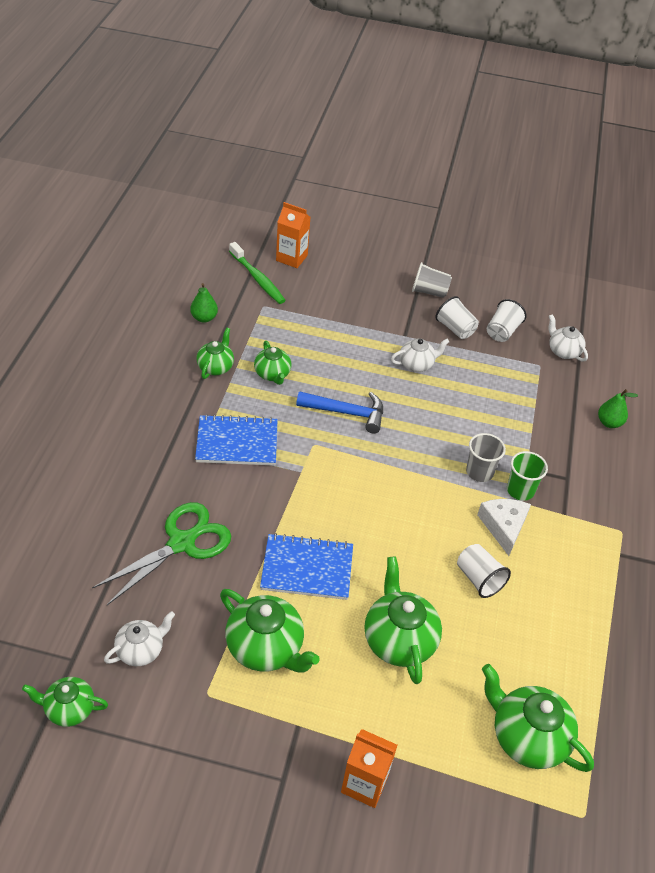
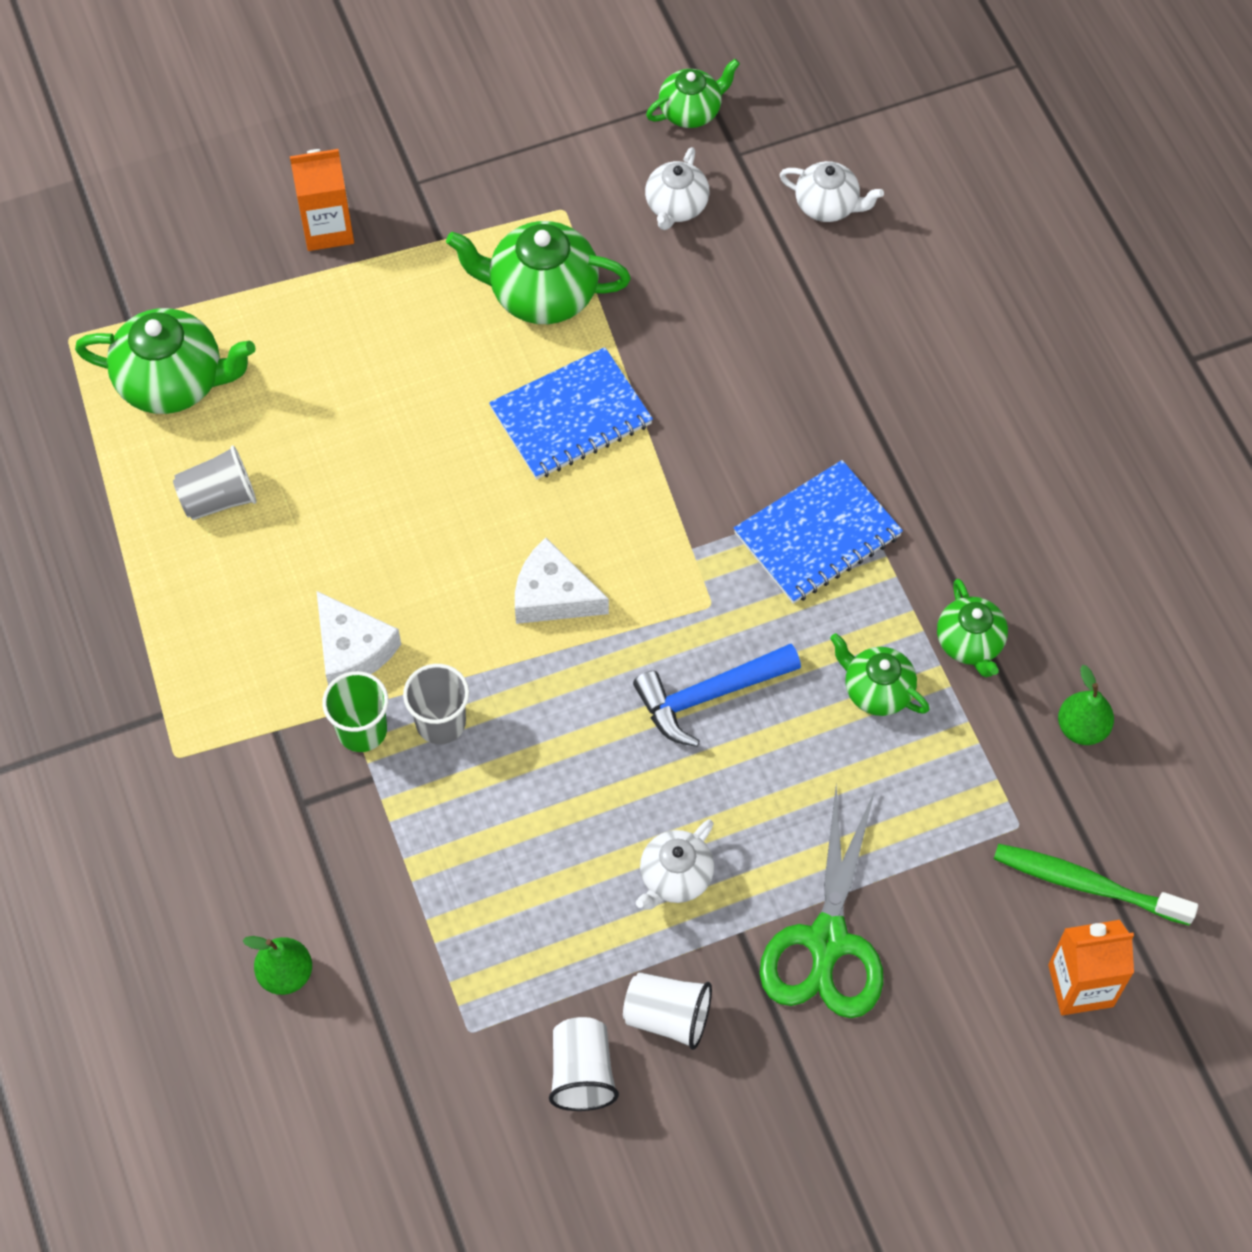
camera: 150 degrees right, 15 degrees up
(182, 543) = (750, 350): green scissors -> green scissors (827, 942)
(385, 492) = (553, 595): none -> white cheese
(398, 640) = (393, 400): green teapot -> none
(429, 292) = (777, 1085): grey cup -> grey cup (219, 499)
(479, 579) = (341, 545): white cup -> none
(563, 351) = (446, 1102): white teapot -> white teapot (828, 205)

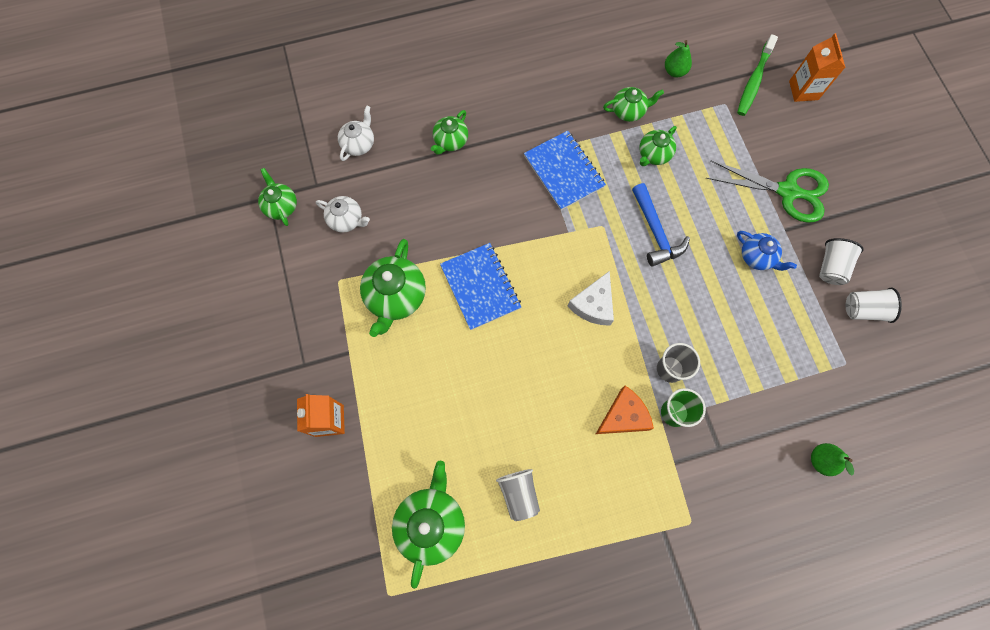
camera: 85 degrees left, 10 degrees up
(352, 649) = (623, 416): white cheese -> orange cheese
(675, 877) = (757, 257): white teapot -> blue teapot
(854, 345) = (450, 141): none -> green teapot

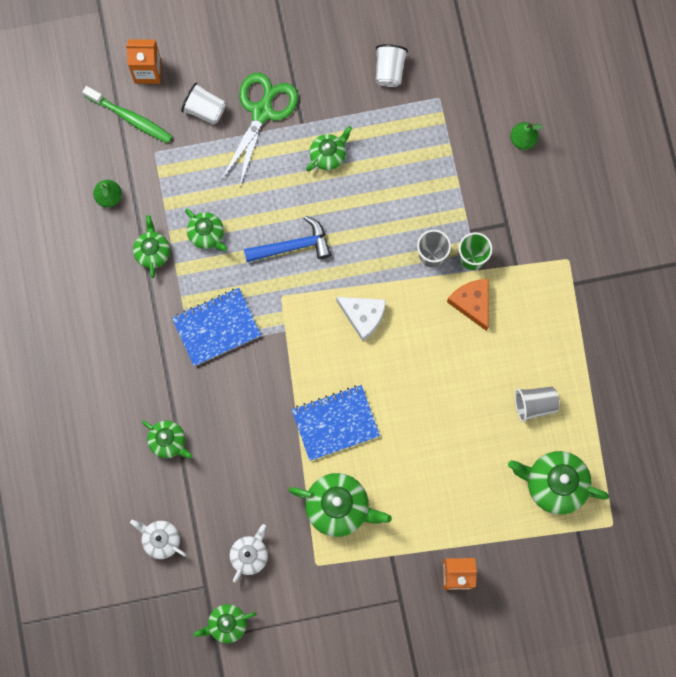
camera: 85 degrees left, 5 degrees up
(757, 257) = (328, 155): blue teapot -> green teapot
(831, 267) = (345, 89): white cup -> white cup (204, 109)

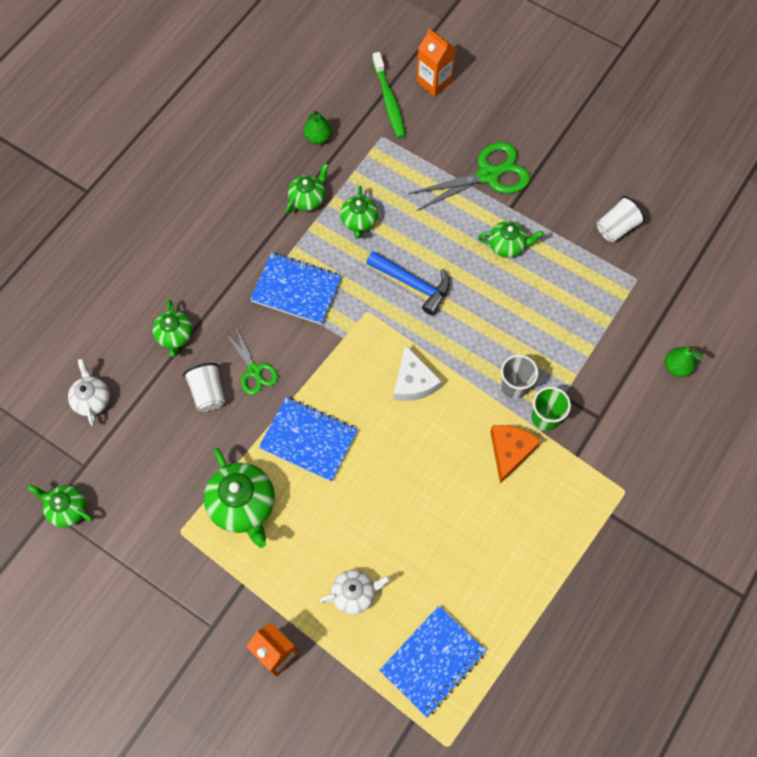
camera: 45 degrees right, 10 degrees down
(204, 109) = (447, 139): white cup -> white cup (208, 393)
(249, 412) = (254, 371): none -> green scissors
(250, 555) = (140, 474): white teapot -> white teapot (354, 594)
(534, 405) = (481, 579): grey cup -> none
(554, 484) = (432, 661): green teapot -> blue notebook

